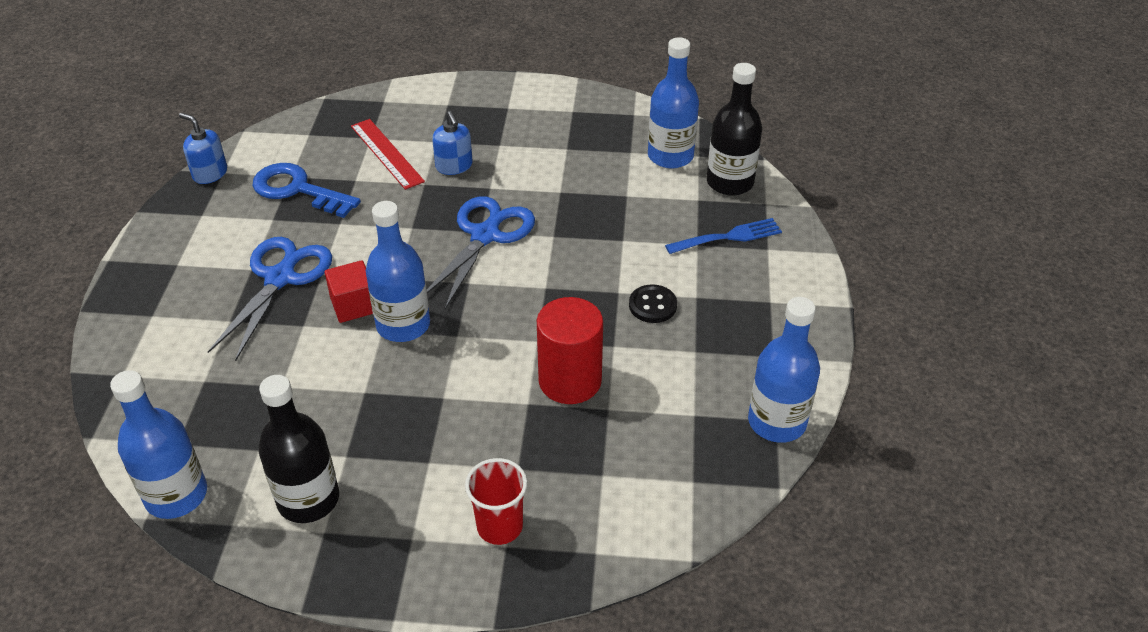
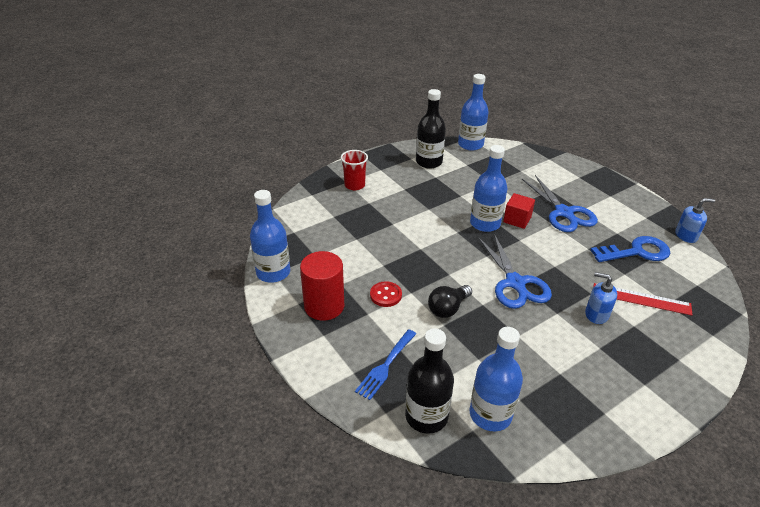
camera: 140 degrees right, 5 degrees down
(570, 381) = (385, 240): red cylinder -> red cylinder (324, 306)
(597, 252) = (448, 308): none -> black light bulb
(652, 305) = (385, 295): black button -> red button

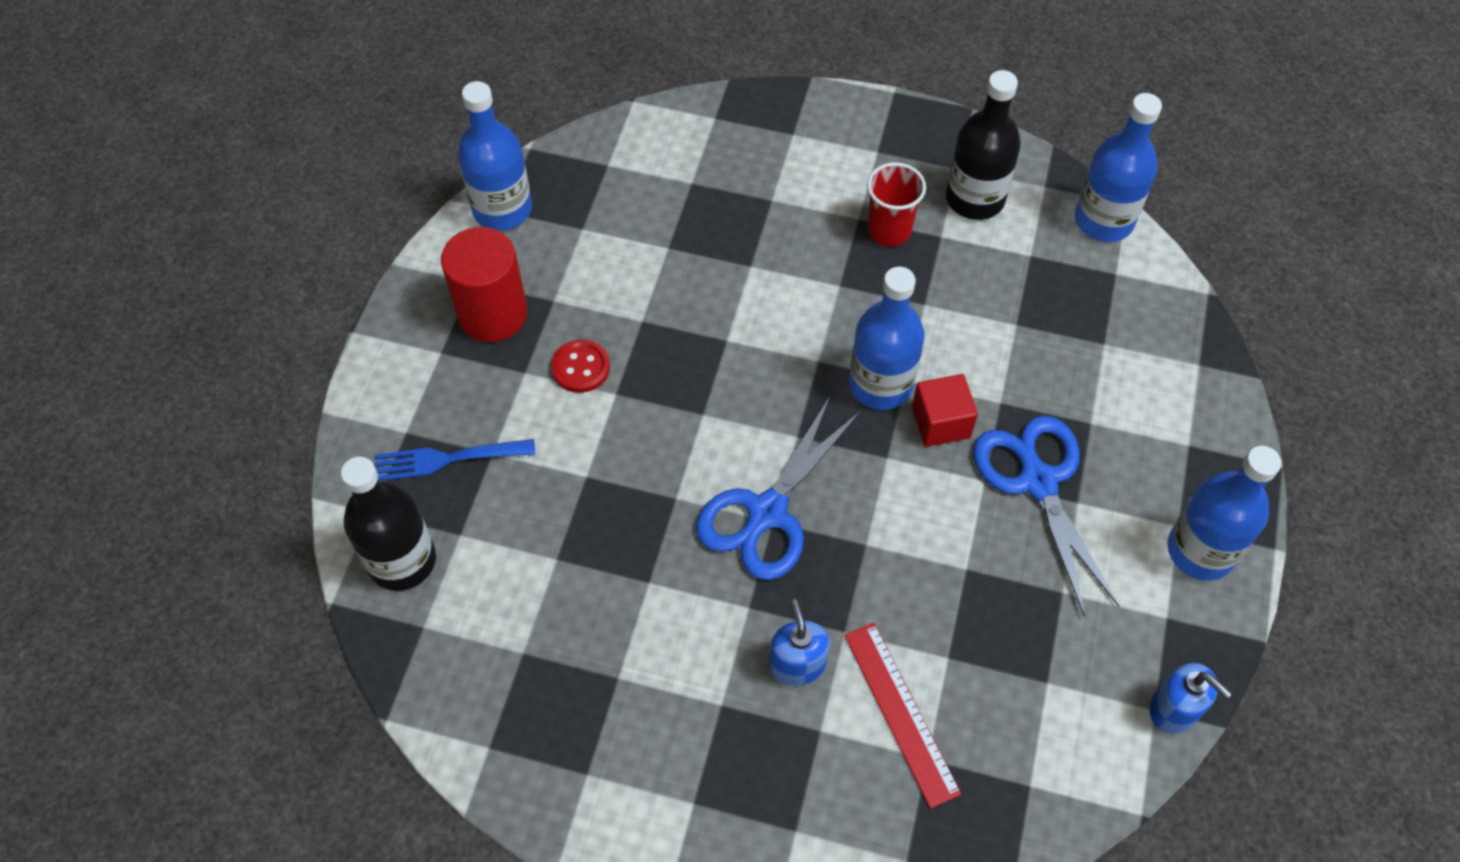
camera: 50 degrees right, 20 degrees up
(354, 185) = (796, 150): red cup -> red cup (889, 230)
(448, 308) = (625, 460): black light bulb -> none
(490, 414) = (466, 632): blue bottle -> blue bottle (1200, 550)
(564, 213) = (1037, 481): blue scissors -> blue scissors turned 135 degrees clockwise
(636, 252) = (1033, 648): blue key -> none

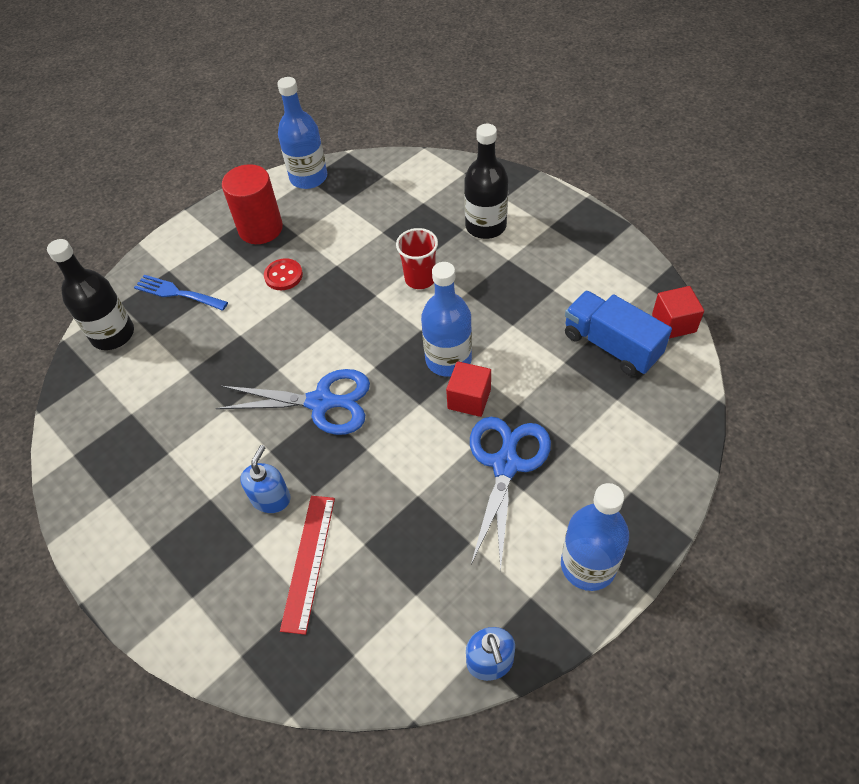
camera: 35 degrees right, 5 degrees down
(766, 513) = (322, 402): blue scissors -> blue scissors turned 150 degrees counterclockwise
(889, 230) = (522, 273): red cup -> red cup (420, 279)
(975, 198) = (593, 276): black bottle -> black bottle (485, 226)
(1054, 279) = (611, 345): none -> blue truck
(1103, 220) = (673, 323): blue bottle -> red cube

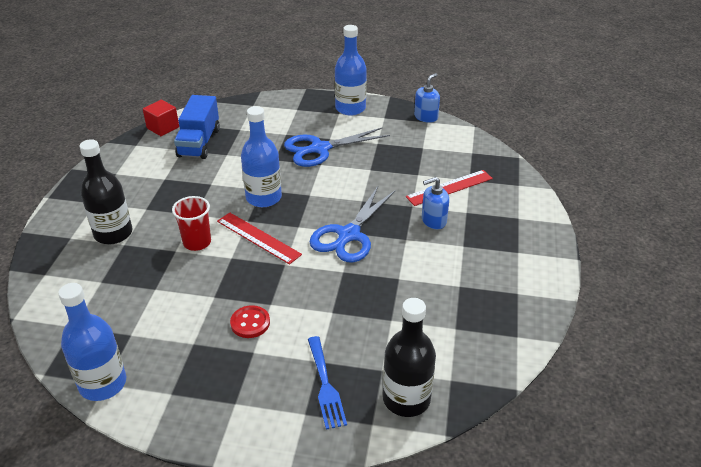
camera: 130 degrees left, 15 degrees down
(260, 229) = (202, 376): red cylinder -> none
(322, 402) = (348, 235): blue scissors -> blue scissors turned 120 degrees counterclockwise
(386, 326) = (258, 237): none -> red ruler
(469, 399) = (287, 177): red cube -> none

